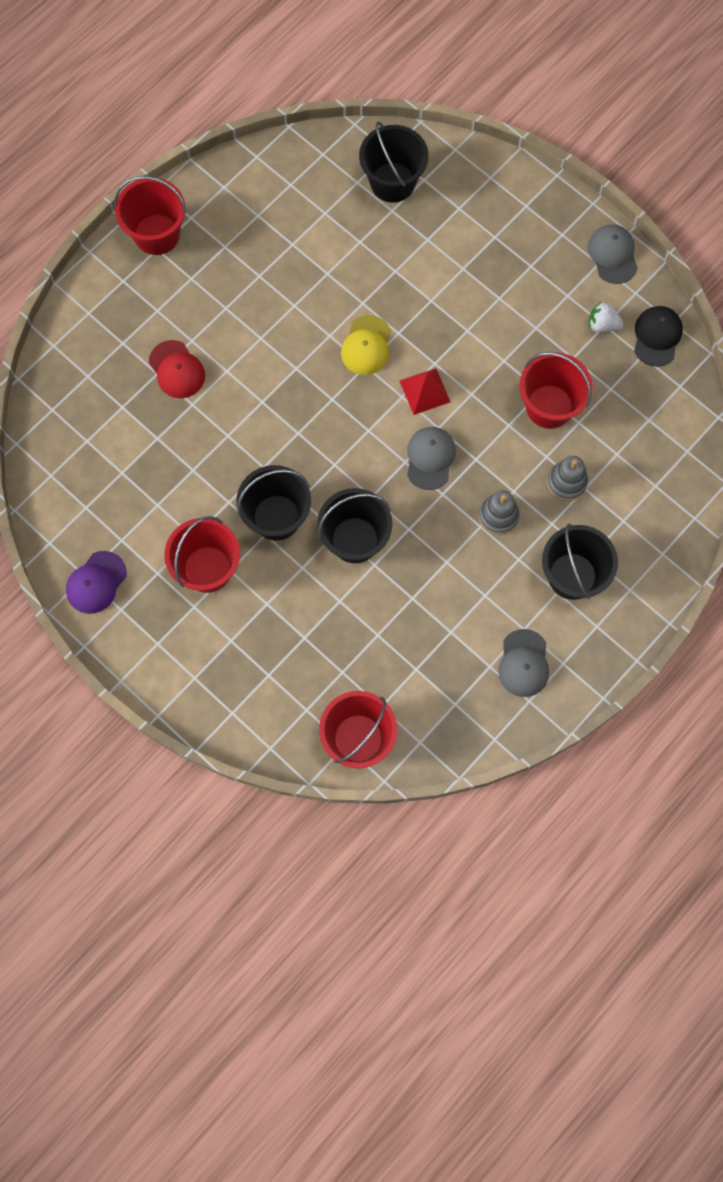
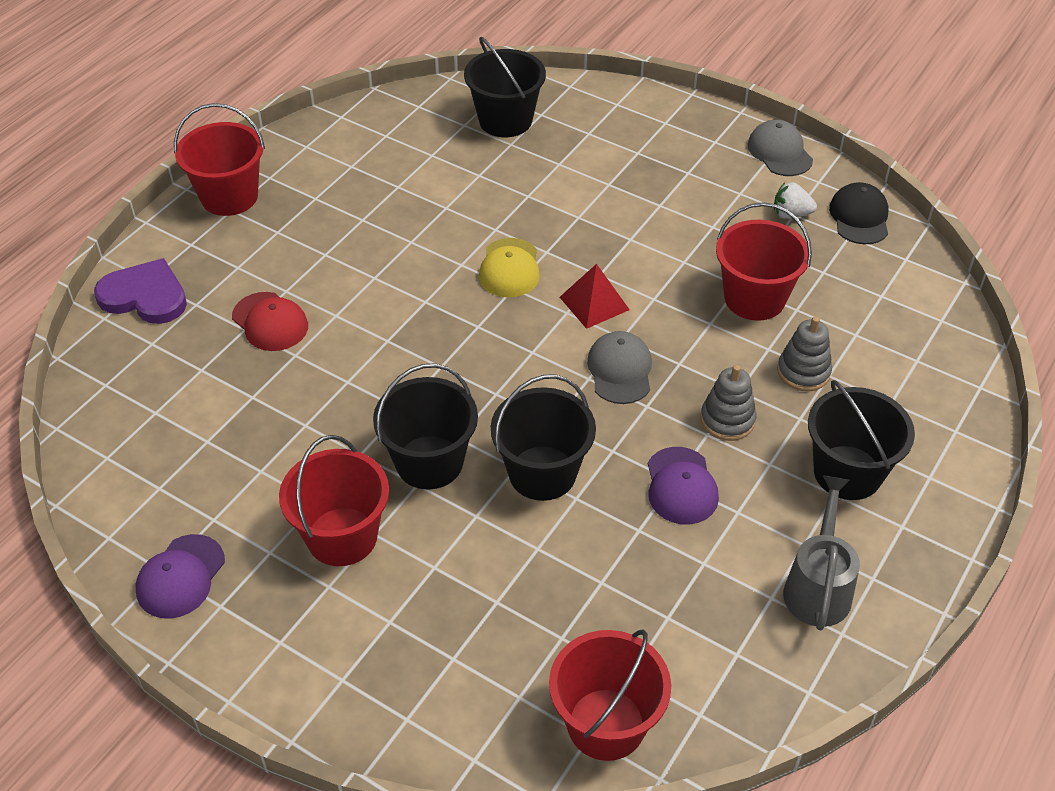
camera: 10 degrees left, 25 degrees down
(85, 329) = (145, 296): none -> purple heart
(450, 567) = (681, 486): none -> purple cap
(524, 663) = (818, 587): grey cap -> grey watering can

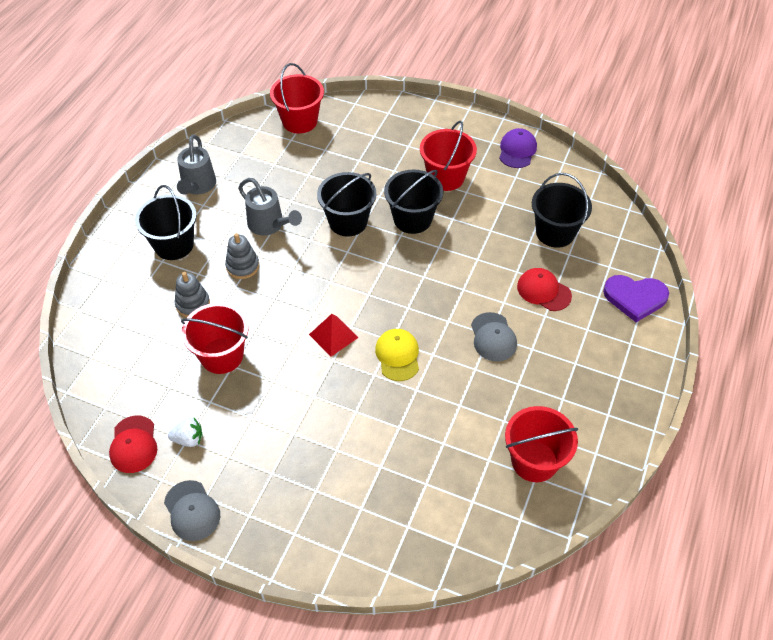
camera: 170 degrees right, 5 degrees up
(229, 197) = (627, 390): red bucket -> red bucket (534, 461)
(505, 120) = (438, 513): black bucket -> black bucket (555, 232)
(620, 370) = (310, 289): grey cap -> grey cap (493, 337)
(681, 486) = (269, 225): purple cap -> grey watering can
(859, 217) = (133, 444): black cap -> red cap

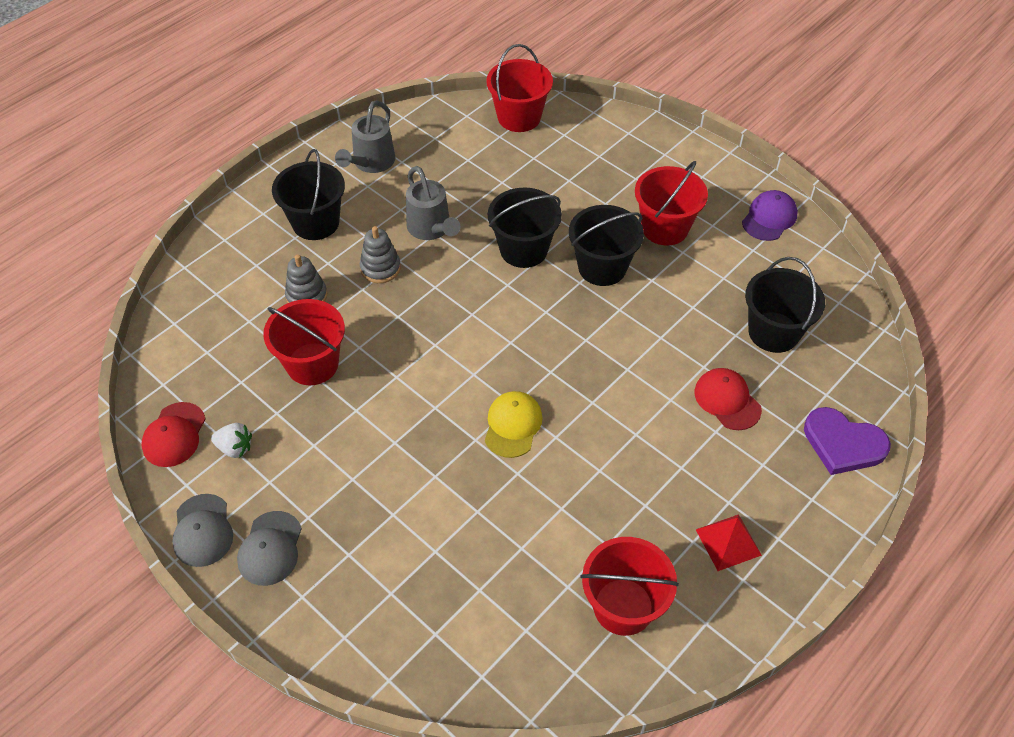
camera: 20 degrees right, 0 degrees up
(333, 335) = (448, 379): red pyramid -> red pyramid (728, 542)
(493, 337) = (638, 438): grey cap -> grey cap (270, 548)

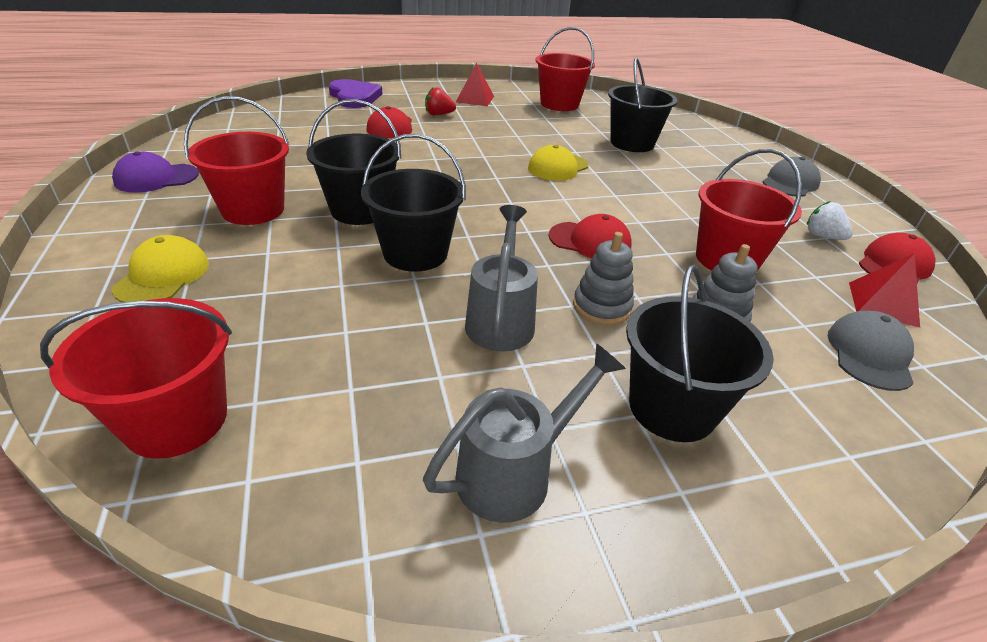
camera: 150 degrees left, 15 degrees down
(191, 374) = (882, 304): none -> red pyramid
(202, 530) = (851, 206): grey cap -> grey cap (869, 354)
(421, 327) = (590, 241): none -> red cap
(631, 162) = (163, 276): none -> yellow cap
(717, 463) = (439, 114): none -> red strawberry
(773, 332) = (301, 135): black bucket -> black bucket (632, 143)

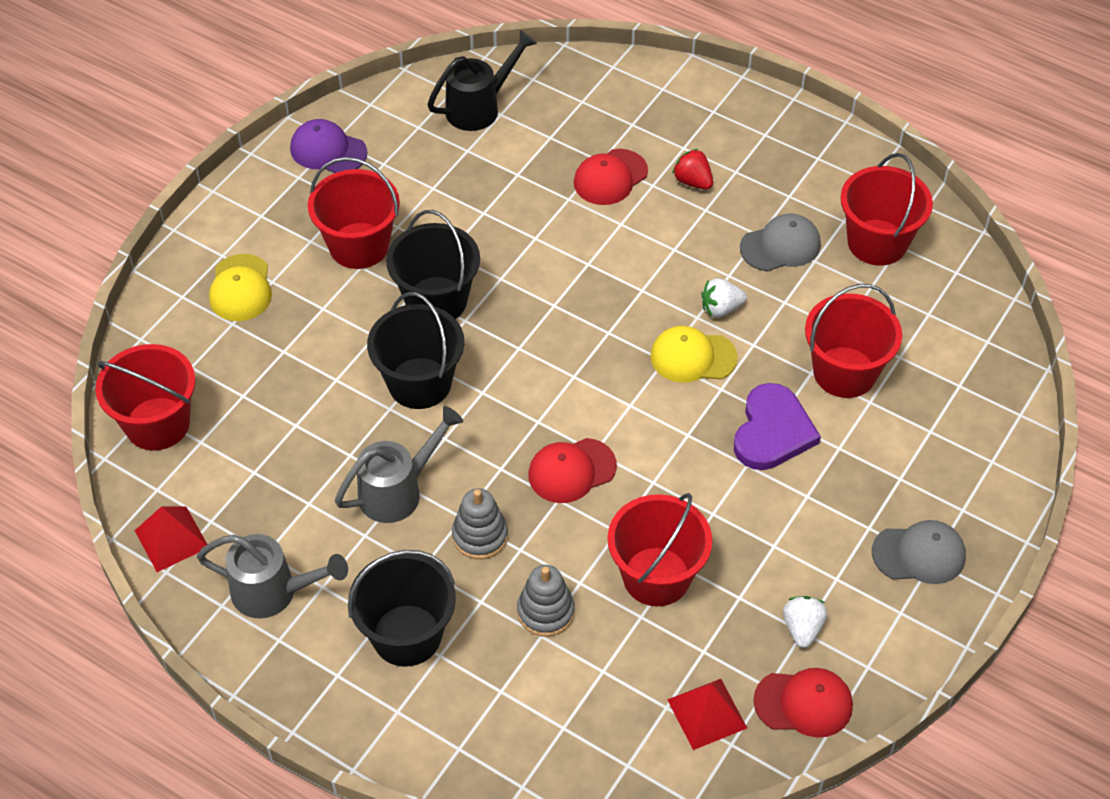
camera: 50 degrees right, 15 degrees up
(163, 276) = (240, 288): yellow cap -> yellow cap turned 120 degrees clockwise
(259, 128) = (479, 107): none -> black watering can
(354, 97) = (641, 89): purple heart -> purple heart (772, 431)
(475, 99) = (781, 170): red pyramid -> red pyramid (171, 539)
(536, 146) = (721, 309): none -> white strawberry
(590, 241) = (571, 471): red cap -> red cap turned 90 degrees clockwise
(632, 143) = (844, 372): black bucket -> red bucket
(869, 354) = (605, 726): grey cap -> grey cap (780, 246)

